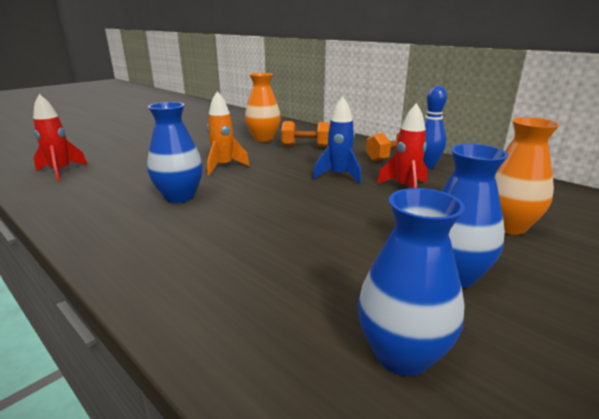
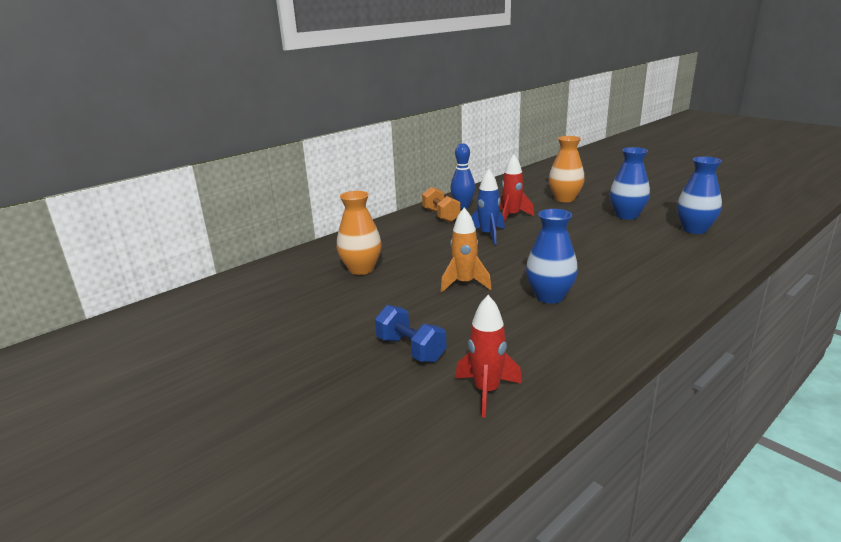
camera: 85 degrees left, 0 degrees up
(133, 154) = (410, 349): none -> blue dumbbell
(306, 146) = (400, 247): orange dumbbell -> none

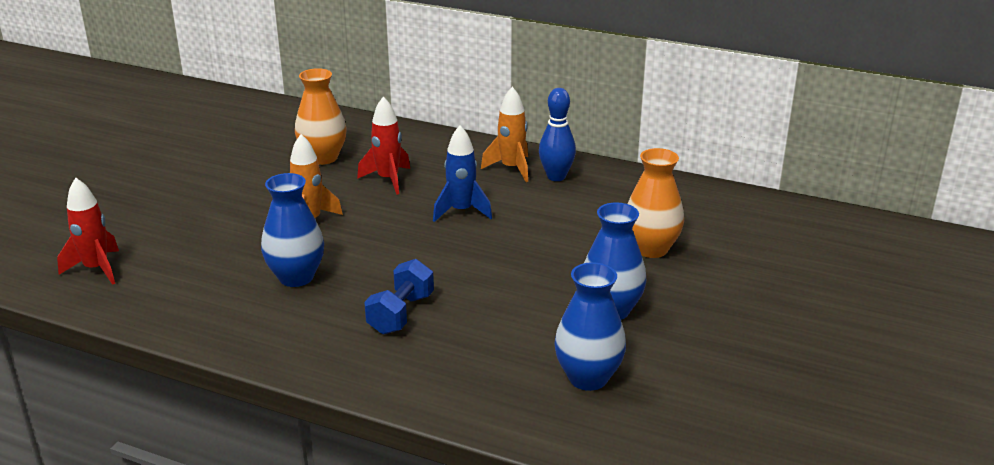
camera: 65 degrees right, 5 degrees up
(410, 349) = (162, 220): blue dumbbell -> blue dumbbell (401, 314)
(441, 215) = (511, 169): orange dumbbell -> orange rocket
(511, 216) = (542, 217): red rocket -> red rocket (388, 180)

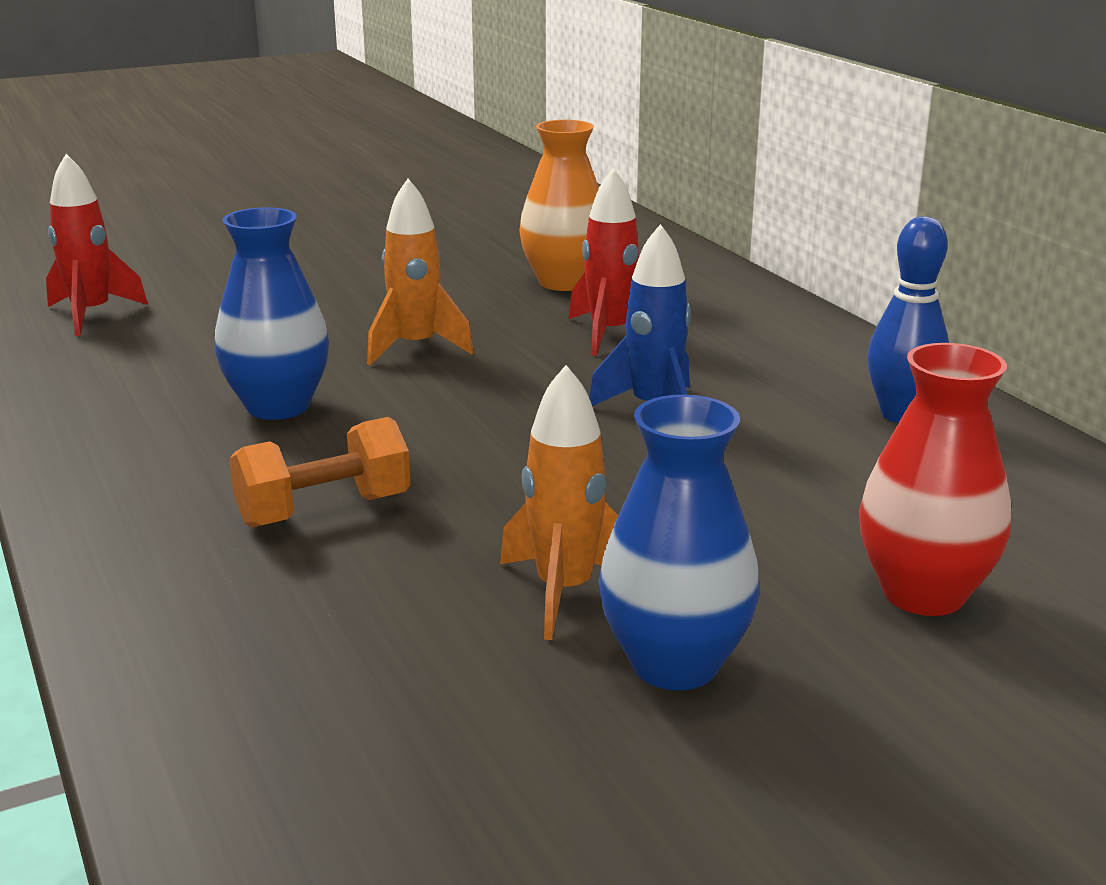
camera: 40 degrees right, 5 degrees down
(401, 314) = (324, 510): blue dumbbell -> orange dumbbell
(511, 169) = (834, 379): orange rocket -> orange rocket (564, 591)
(588, 378) = (441, 762): blue vase -> none
(651, 249) = (923, 594): orange vase -> red vase

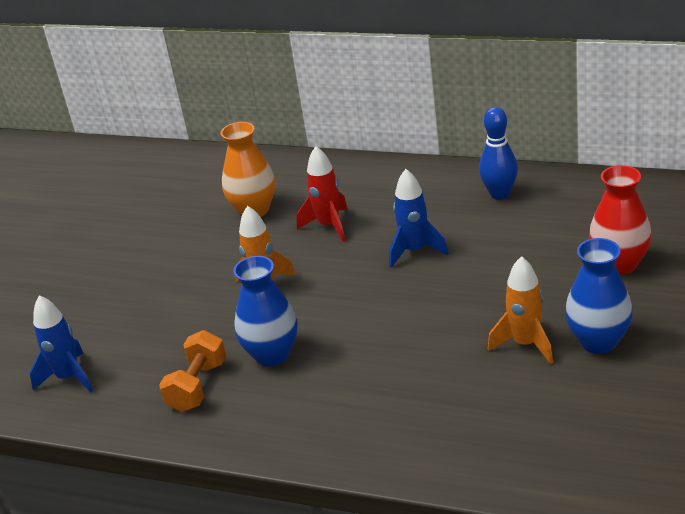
camera: 40 degrees left, 10 degrees up
(92, 315) = (69, 377): red rocket -> blue rocket
(324, 510) = (390, 379): orange dumbbell -> orange dumbbell (197, 386)

